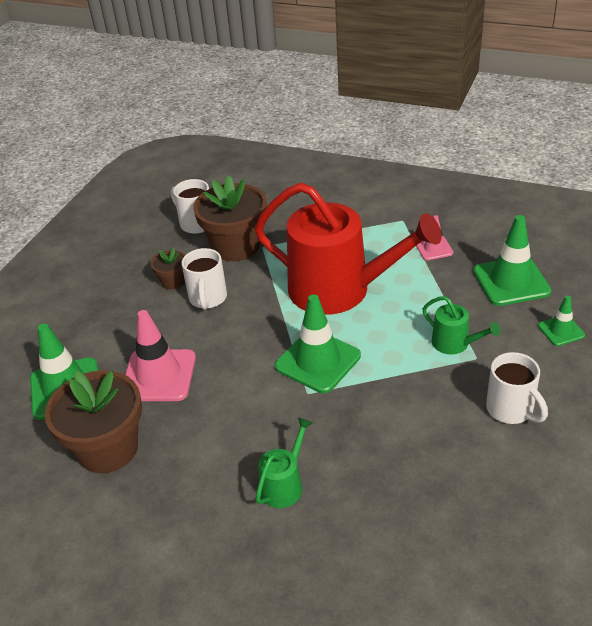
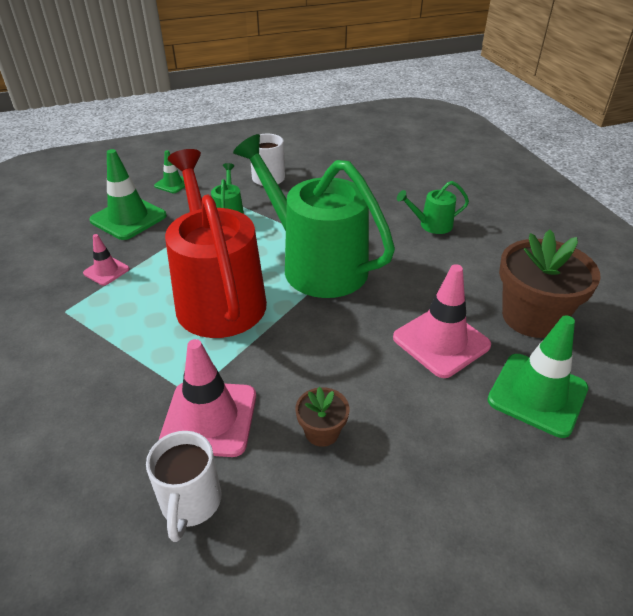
camera: 135 degrees left, 0 degrees up
(208, 299) = (318, 379): white mug -> none
(236, 246) = (209, 418): brown flower pot -> pink traffic cone
(317, 361) = (317, 265): green traffic cone -> green watering can

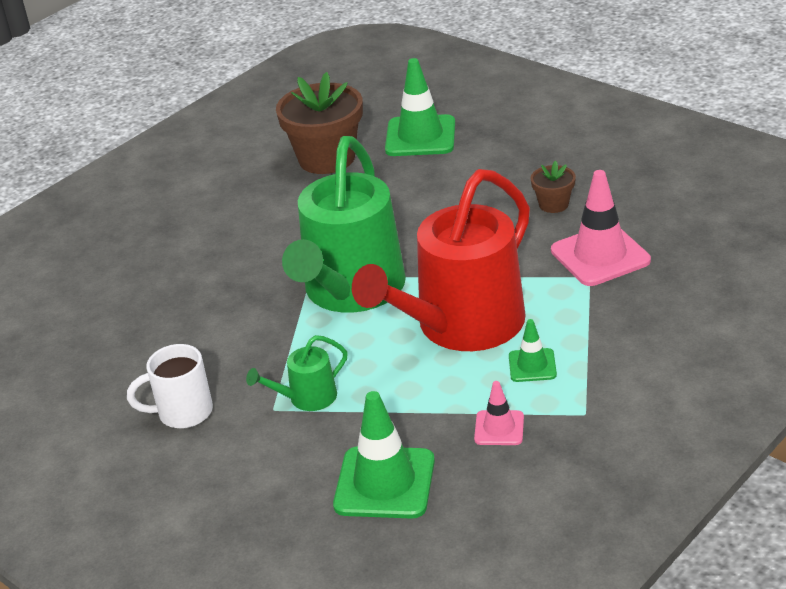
camera: 115 degrees left, 5 degrees down
(173, 184) = (265, 497): green traffic cone -> green traffic cone (532, 365)
(190, 503) = (670, 228): white mug -> none
(432, 225) = (211, 248): green watering can -> none
(441, 341) = (401, 188): pink traffic cone -> none

